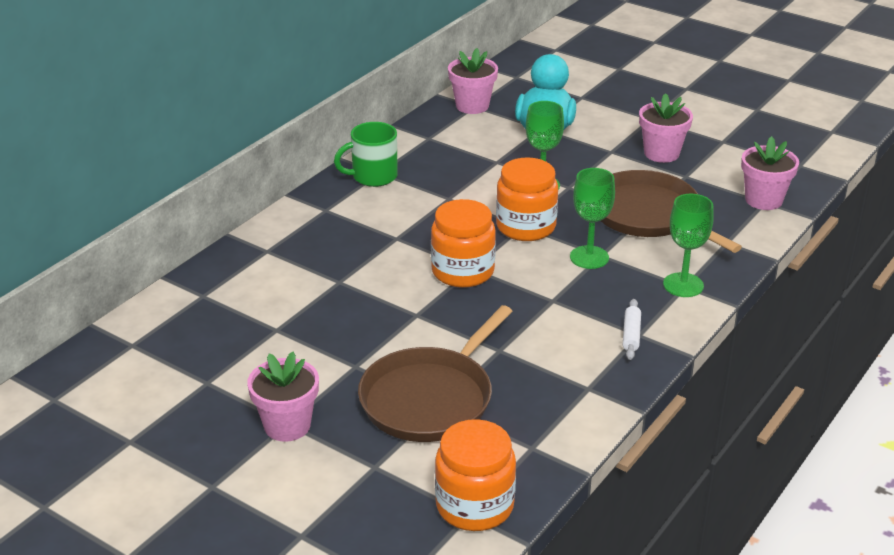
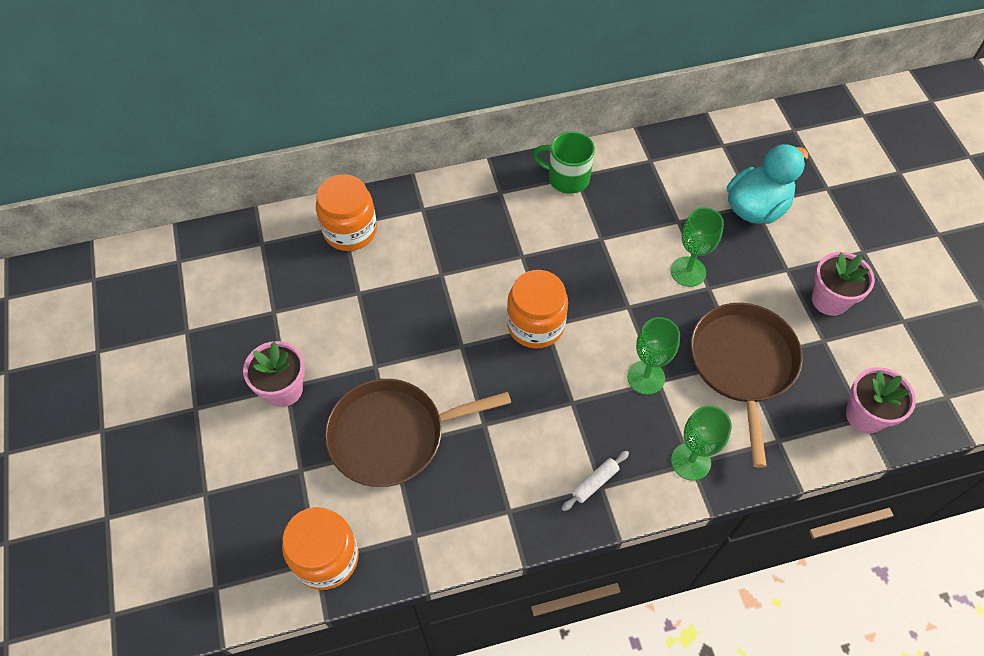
camera: 40 degrees right, 25 degrees up
(472, 106) = (721, 143): pink flower pot -> none
(525, 227) = (629, 309): orange jar -> orange jar (350, 230)

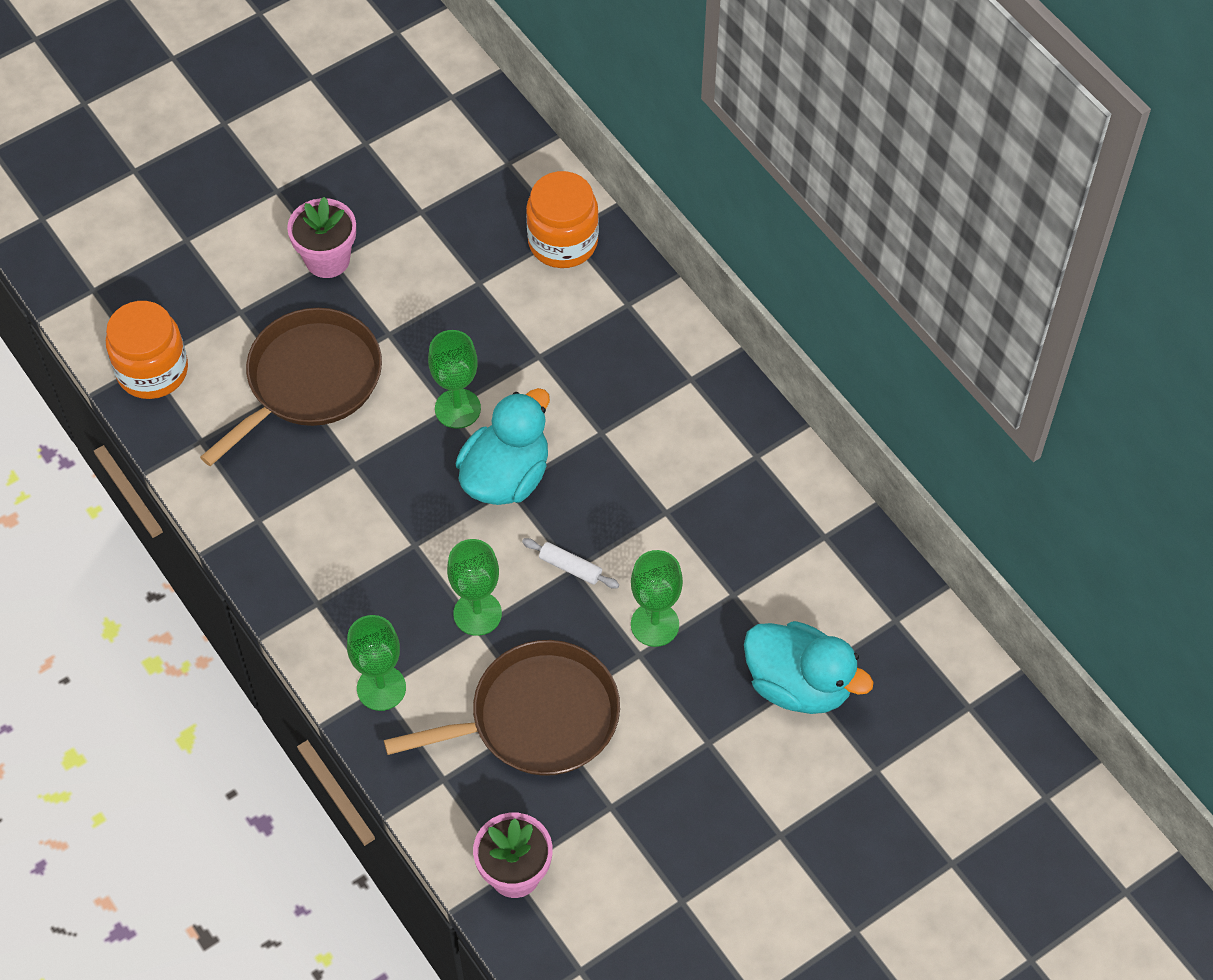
camera: 70 degrees right, 0 degrees up
(393, 435) = (309, 381): brown pan -> brown pan turned 75 degrees clockwise
(464, 339) = (457, 408): none -> green goblet
(535, 325) = (506, 476): orange jar -> turquoise duck
(567, 178) = (748, 446): green mug -> none
(594, 482) = (320, 595): white rolling pin -> white rolling pin (570, 567)
(829, 300) = (678, 803): pink flower pot -> none

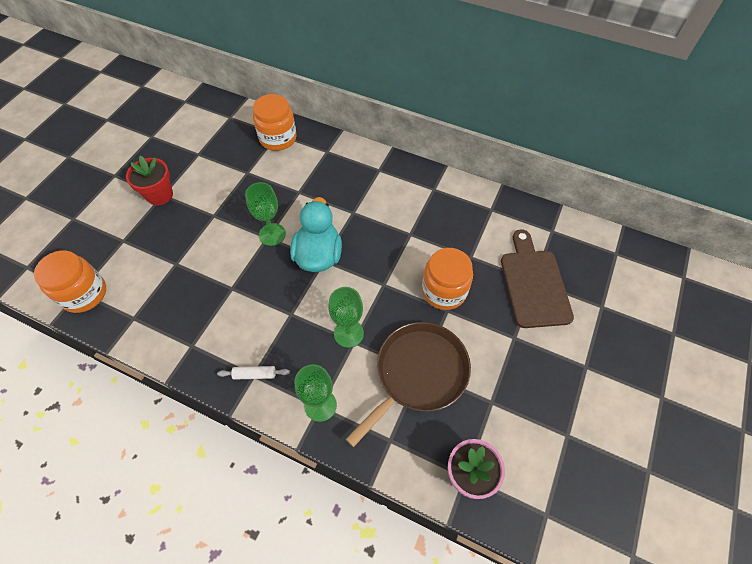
camera: 30 degrees left, 0 degrees up
(309, 381) = (182, 257): brown pan -> none
(327, 259) = (160, 195): pink flower pot -> red flower pot
(570, 567) = (381, 284): white rolling pin -> white rolling pin (255, 374)
(655, 624) = (444, 291): green goblet -> orange jar
(798, 684) = (534, 284): turquoise duck -> brown cutting board

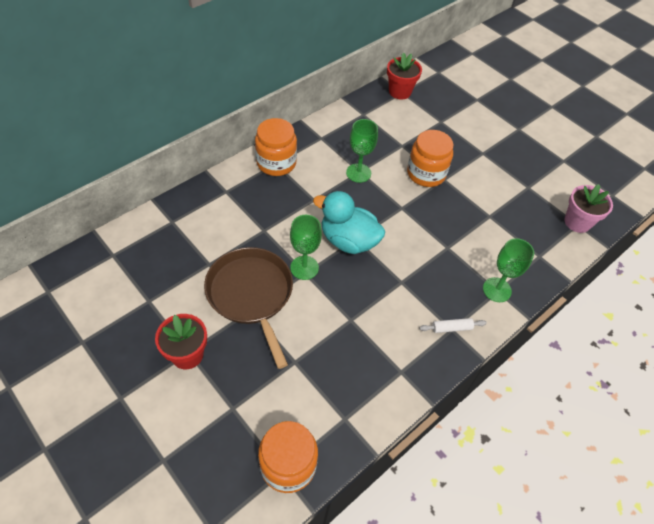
camera: 70 degrees left, 5 degrees down
(255, 374) = (451, 328): white rolling pin -> white rolling pin turned 60 degrees clockwise
(278, 138) = (179, 223): orange jar -> orange jar (276, 163)
(348, 333) = (438, 248): green goblet -> green goblet (358, 173)
(418, 374) = (492, 218): brown pan -> brown pan (251, 295)
(534, 284) = (443, 123): brown cutting board -> none
(551, 228) = (400, 92): none -> red flower pot

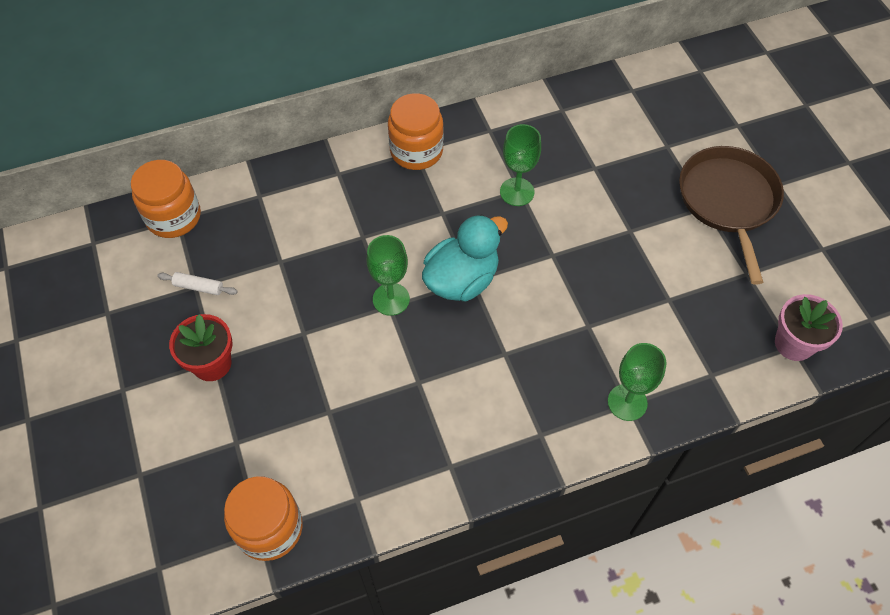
camera: 25 degrees right, 5 degrees up
(251, 295) = (313, 314): brown pan -> brown pan (728, 201)
(348, 240) = (462, 280): turquoise duck -> turquoise duck turned 90 degrees clockwise
(400, 92) = (629, 88): red flower pot -> none
(426, 174) = (608, 216): orange jar -> orange jar (173, 217)
(451, 328) = (541, 433): white rolling pin -> white rolling pin (199, 287)

